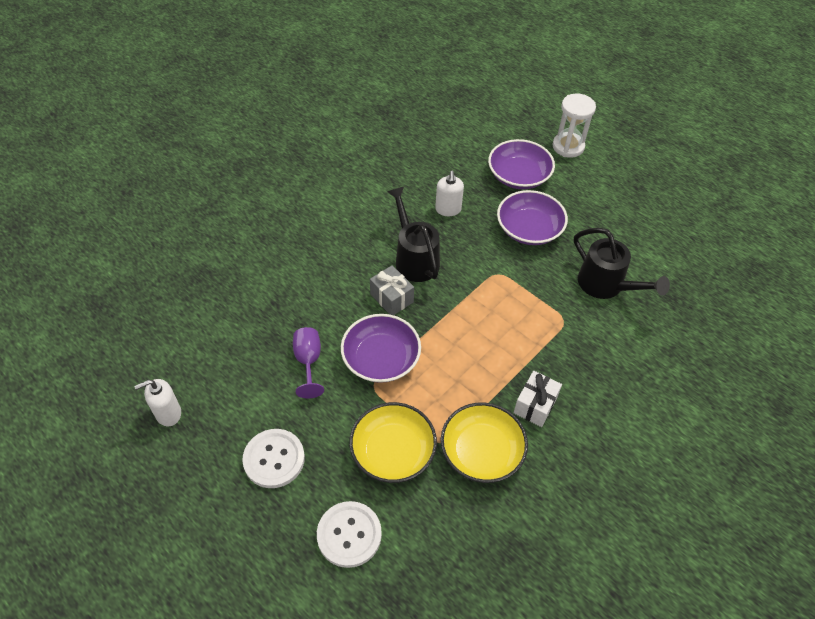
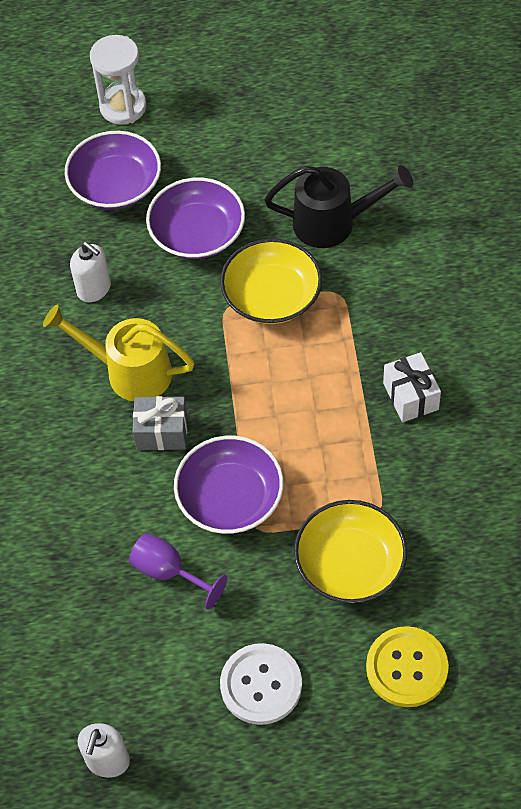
camera: 45 degrees left, 5 degrees up
(349, 535) = (406, 668): white button -> yellow button
(414, 258) = (129, 371): black watering can -> yellow watering can
(481, 451) = (419, 483): yellow bowl -> yellow bowl (272, 296)

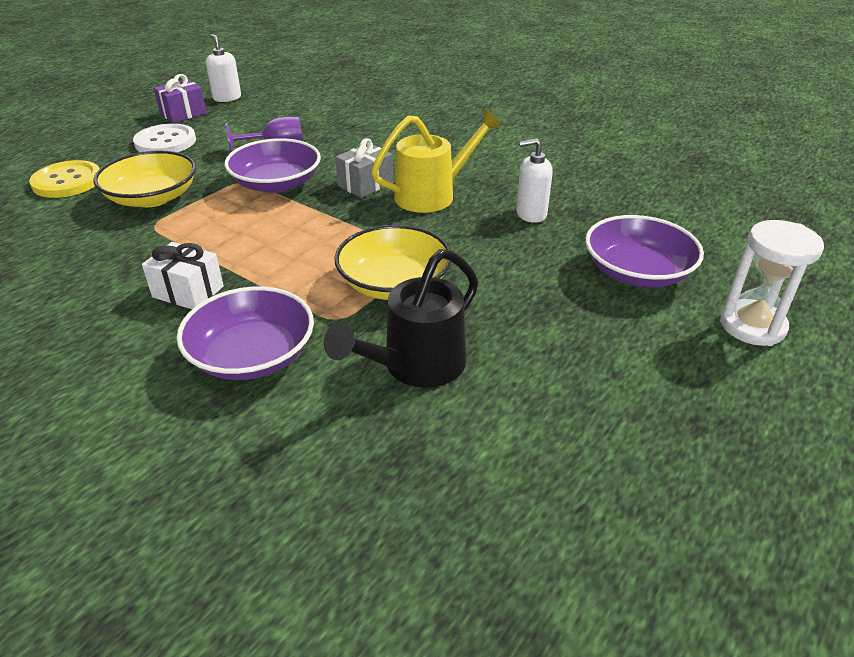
camera: 130 degrees right, 20 degrees down
(190, 754) = (183, 114): none -> purple gift
(197, 233) = (519, 283): purple bowl -> purple bowl (252, 355)

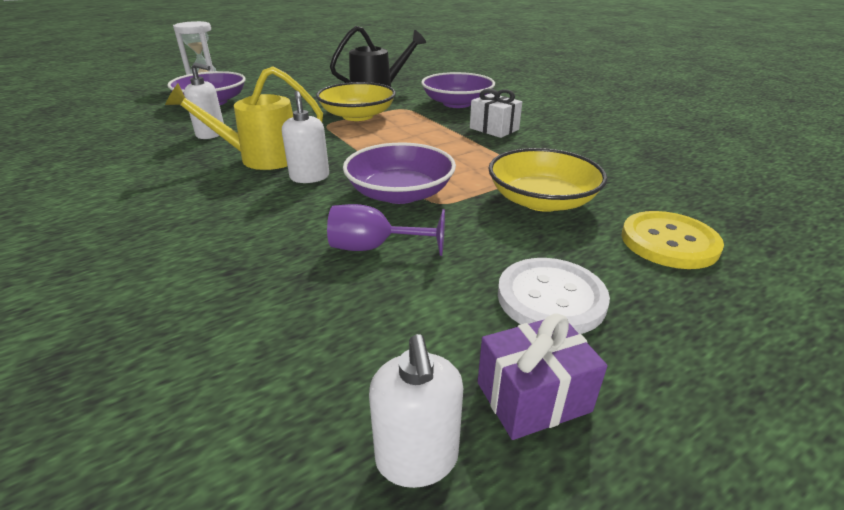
camera: 160 degrees left, 5 degrees down
(365, 184) = (309, 177): grey gift -> white soap dispenser

